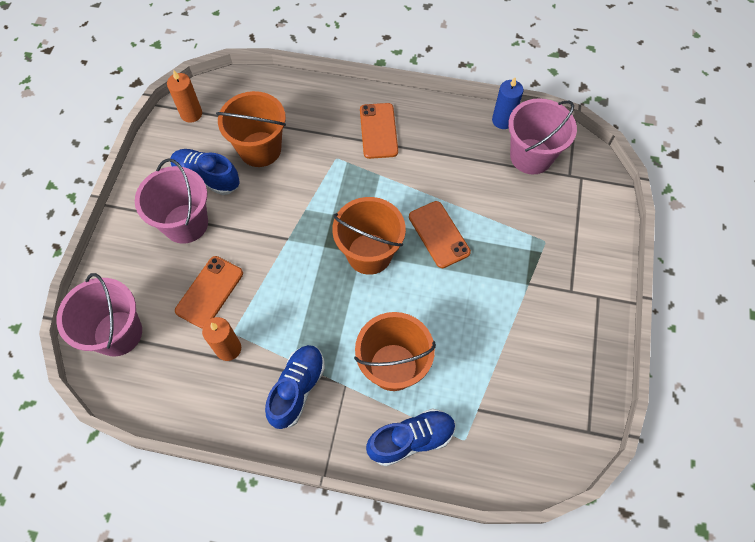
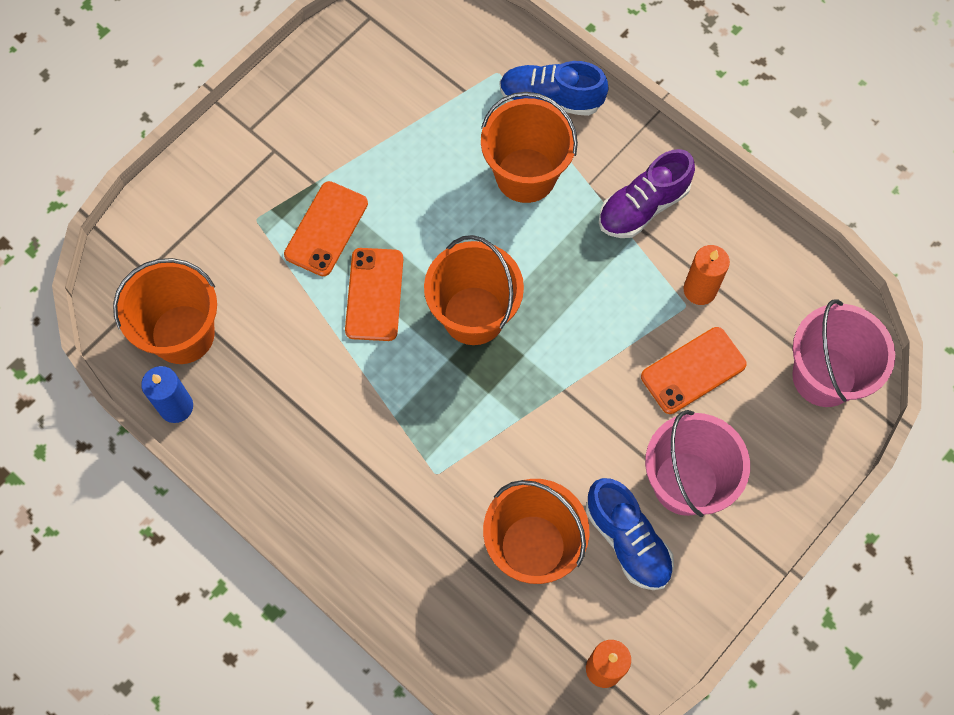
camera: 150 degrees left, 5 degrees up
(297, 389) = (643, 206): blue shoe -> purple shoe
(378, 131) = (353, 485): orange phone -> orange phone (326, 229)
(531, 156) = (182, 334): pink bucket -> orange bucket

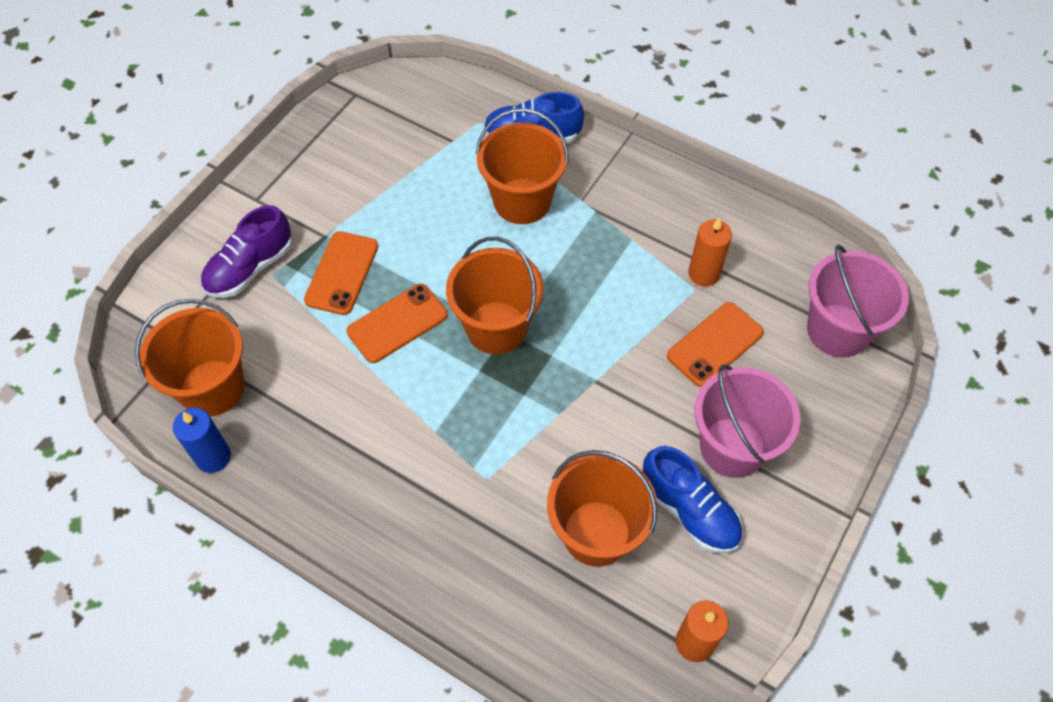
camera: 10 degrees left, 10 degrees down
(374, 294) = (397, 323): orange phone -> orange phone turned 60 degrees clockwise
(643, 206) = (635, 211): purple shoe -> purple shoe (250, 268)

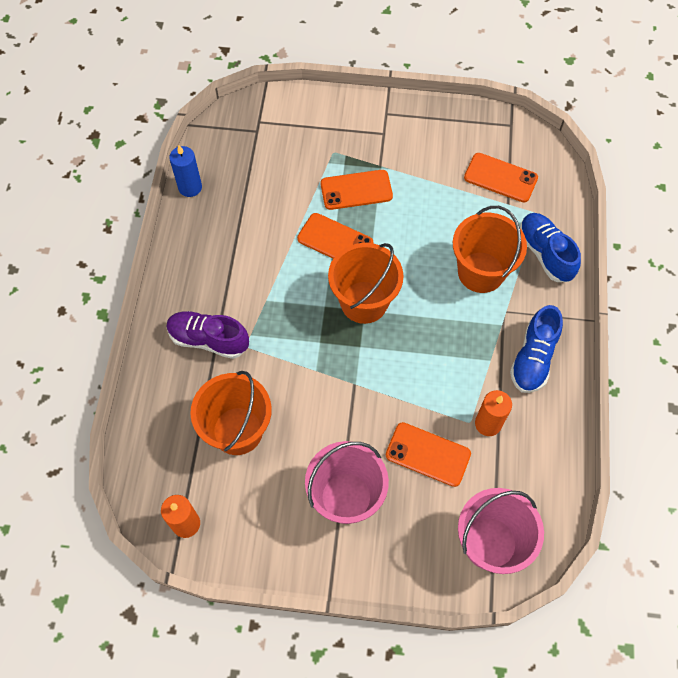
camera: 65 degrees right, 5 degrees up
(212, 388) = (235, 162): orange bucket -> none
(250, 268) = (331, 137): purple shoe -> purple shoe (208, 340)
(416, 132) = (500, 178): none -> orange phone
(689, 510) = (281, 485): blue shoe -> blue shoe (533, 358)

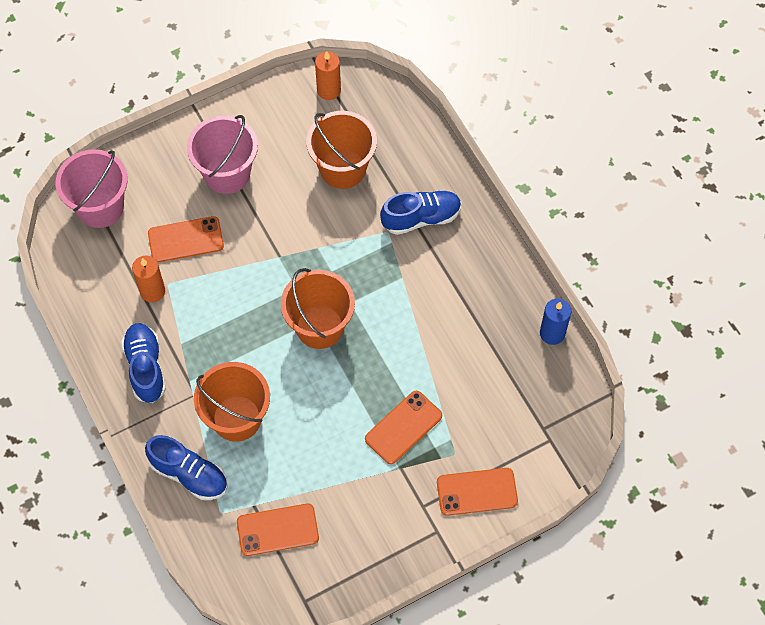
camera: 145 degrees right, 0 degrees up
(208, 340) = (421, 218): purple shoe -> blue shoe
(335, 241) = (385, 365): orange phone -> orange phone (477, 491)

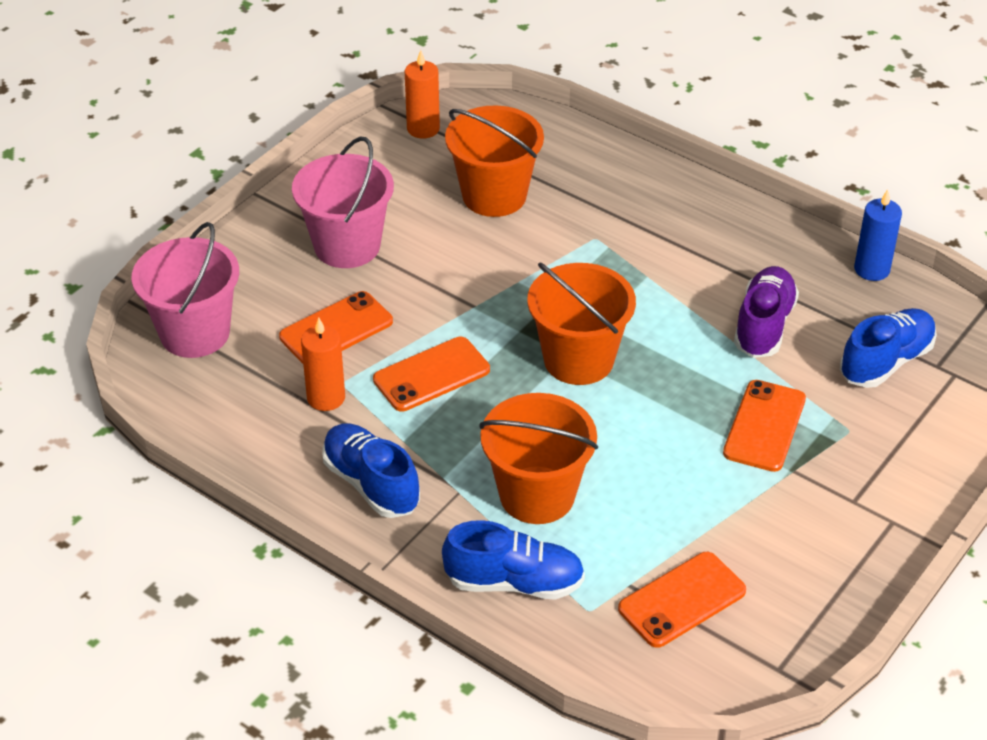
camera: 25 degrees left, 20 degrees down
(421, 218) = (627, 212): blue shoe -> blue shoe (886, 362)
(452, 349) = (763, 326): none -> purple shoe
(477, 491) = (909, 459): orange phone -> orange phone (431, 375)

